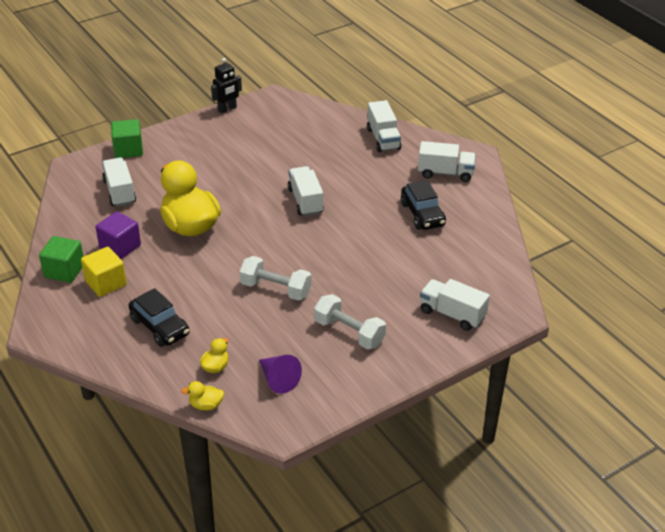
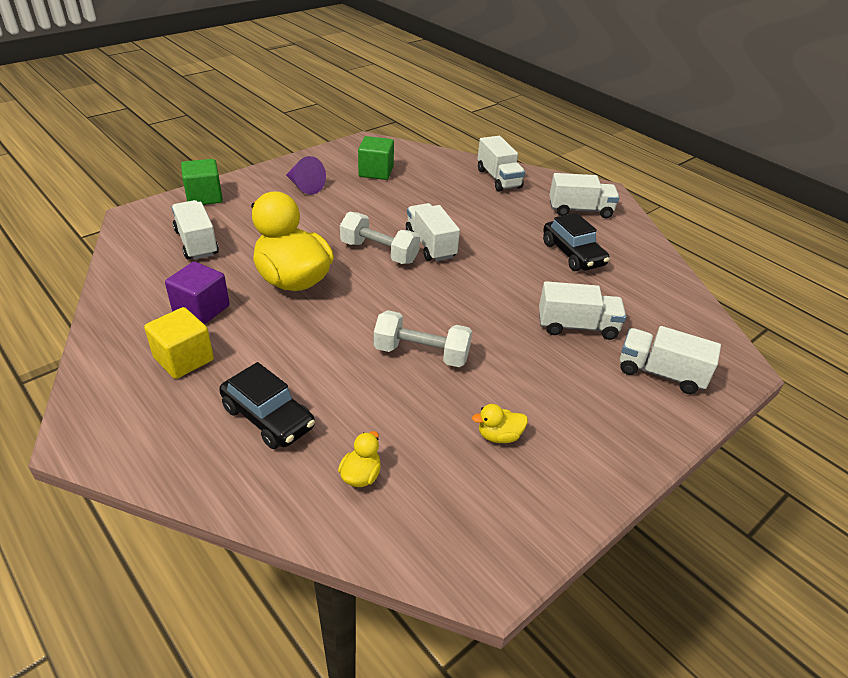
camera: 10 degrees left, 0 degrees up
(64, 271) = (123, 345): green cube -> green cube (376, 172)
(206, 405) = (357, 543): yellow duck -> yellow duck (499, 436)
(227, 109) = (316, 154): black robot -> none
(278, 379) = (458, 488): purple cone -> purple cone (304, 186)
(349, 333) = (537, 408): white dumbbell -> white dumbbell (379, 252)
(402, 275) = (577, 326): none -> white truck

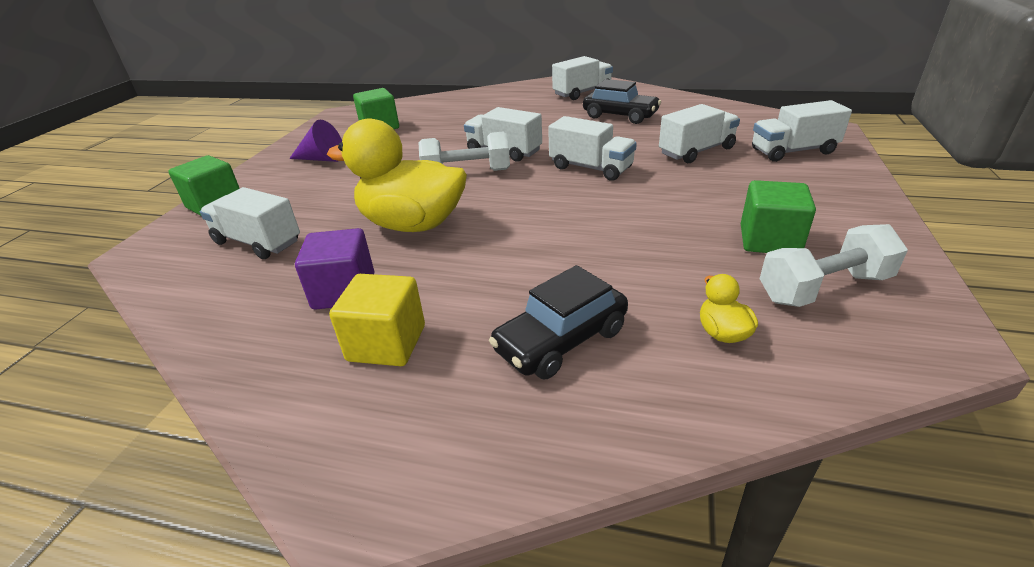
camera: 30 degrees left, 5 degrees down
(268, 417) = (561, 340): black car -> black car turned 135 degrees clockwise
(421, 353) = (617, 220): white dumbbell -> white dumbbell (823, 288)
(498, 178) = (492, 97): white truck -> white truck (591, 168)
(499, 436) = (769, 240): yellow duck -> green cube

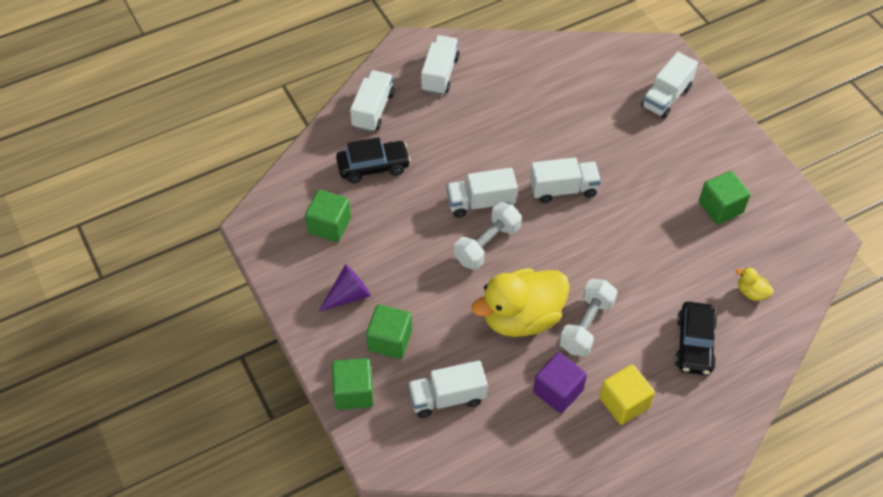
camera: 45 degrees left, 20 degrees up
(296, 191) = (390, 340): none -> green cube
(620, 116) = (511, 102): black car -> black car (373, 166)
(696, 151) = (610, 129): white truck -> white truck (373, 110)
(823, 288) = (768, 232): white dumbbell -> white dumbbell (586, 326)

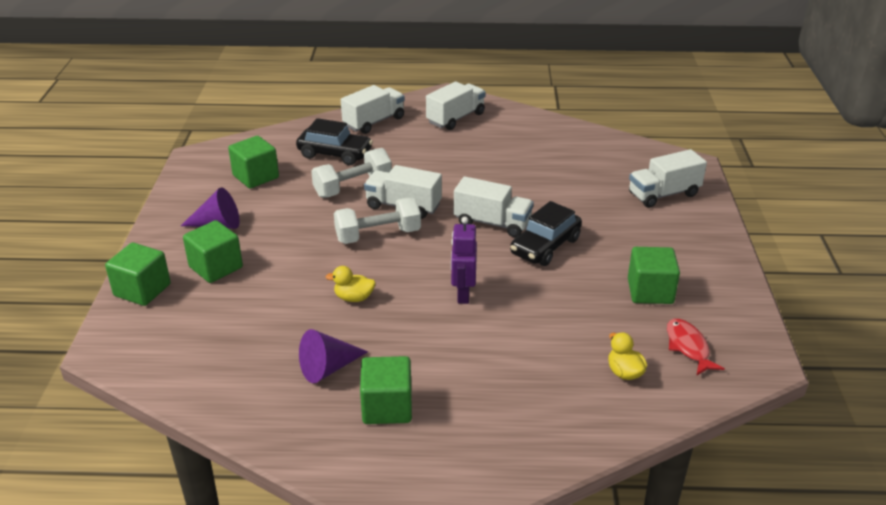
camera: 30 degrees right, 20 degrees down
(447, 398) = (218, 328): white truck -> none
(521, 318) = (354, 298): yellow duck -> yellow duck, size x0.40
(558, 391) = (328, 368): purple cube -> purple cone
(586, 326) = (412, 329): white dumbbell -> white dumbbell (353, 187)
(596, 274) = (463, 294): none -> purple robot
(624, 403) = (387, 407): yellow cube -> green cube
(694, 344) = (515, 390): black car -> black car (545, 246)
(776, 248) = (688, 347): none -> red fish

